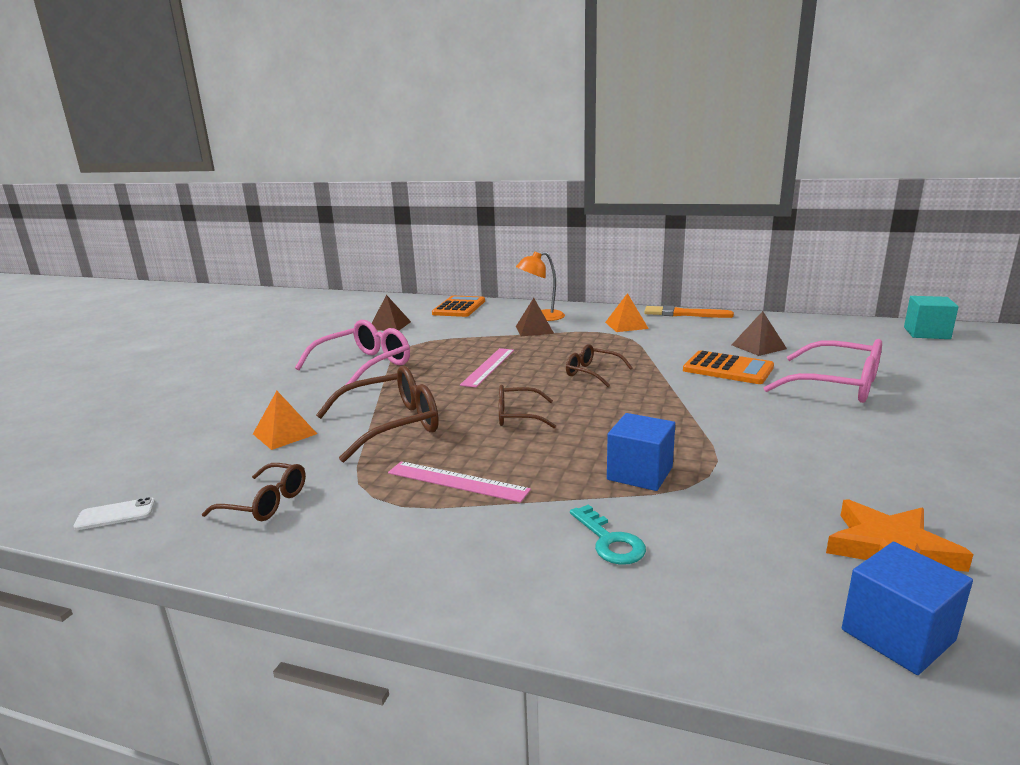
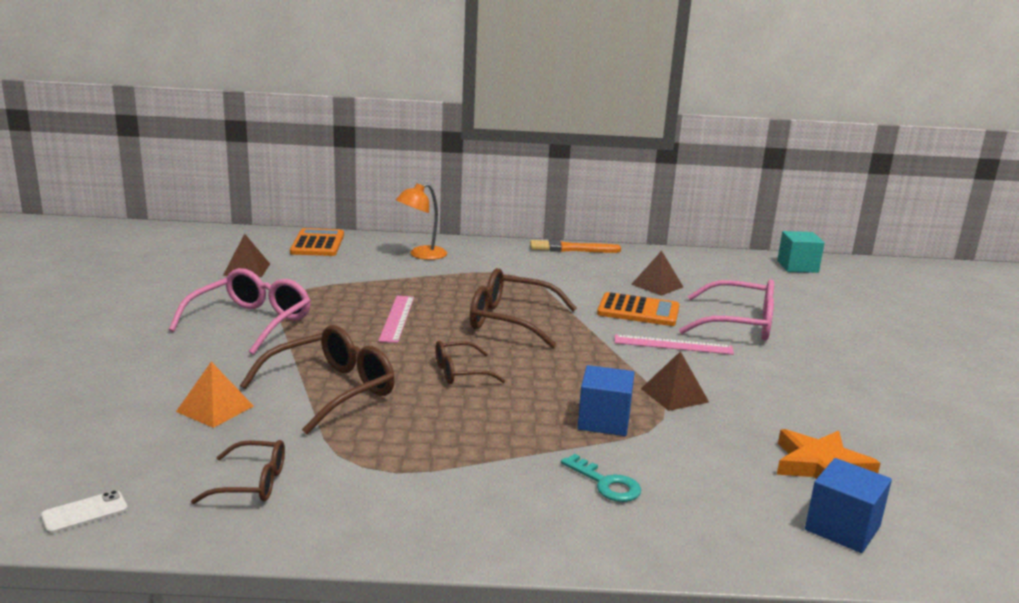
camera: 20 degrees left, 0 degrees up
(457, 481) = (438, 443): pink ruler -> pink ruler (673, 345)
(534, 330) = (422, 271): brown pyramid -> brown pyramid (674, 395)
(592, 373) = (510, 321): brown glasses -> brown glasses, size x1.74
(626, 325) = (518, 264): orange pyramid -> none

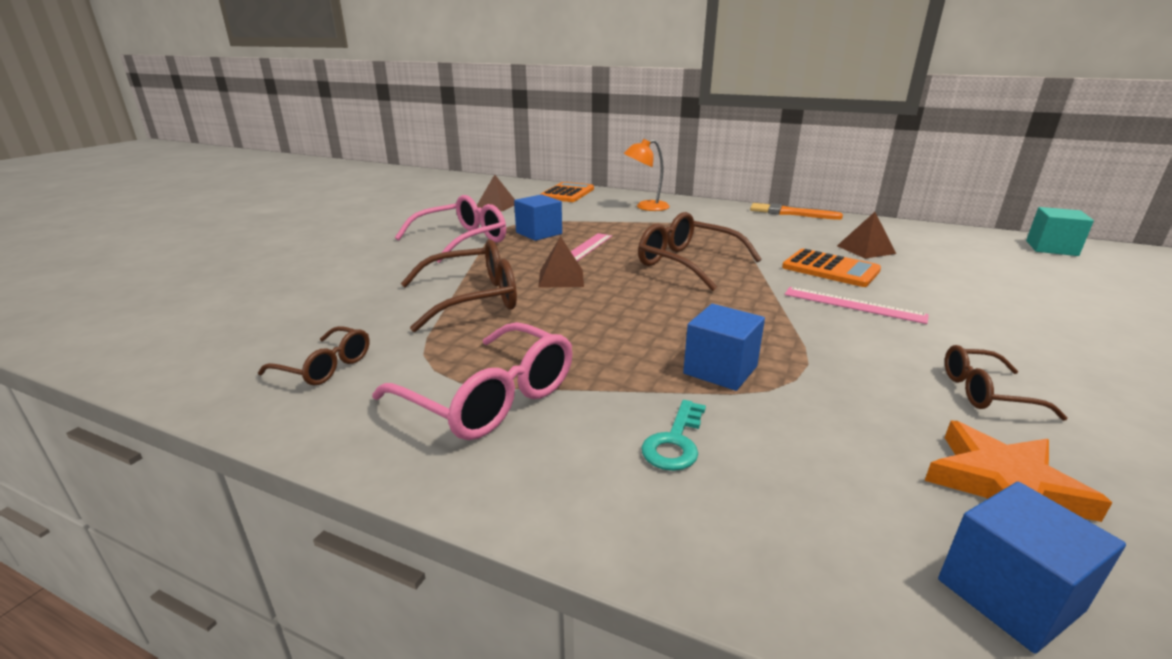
camera: 25 degrees right, 5 degrees up
(84, 512) = (177, 365): white phone -> none
(215, 408) = (366, 299): orange pyramid -> none
(331, 303) = (539, 233): none -> blue cube
(460, 372) = (602, 300): brown glasses -> brown glasses (985, 392)
(606, 484) = (675, 442): turquoise key -> turquoise key turned 45 degrees clockwise
(674, 395) = (825, 356): brown pyramid -> brown pyramid (561, 278)
(739, 324) = (949, 294): pink glasses -> pink glasses (490, 398)

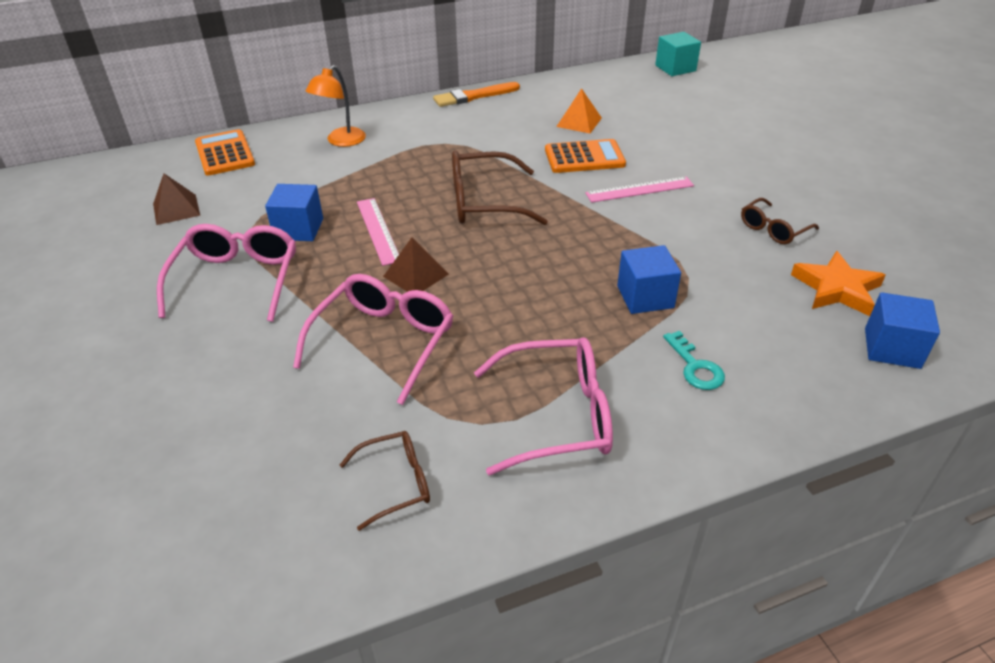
camera: 45 degrees left, 15 degrees up
(473, 299) = (384, 341): brown glasses -> pink glasses
(866, 249) = (579, 122): brown pyramid -> orange pyramid

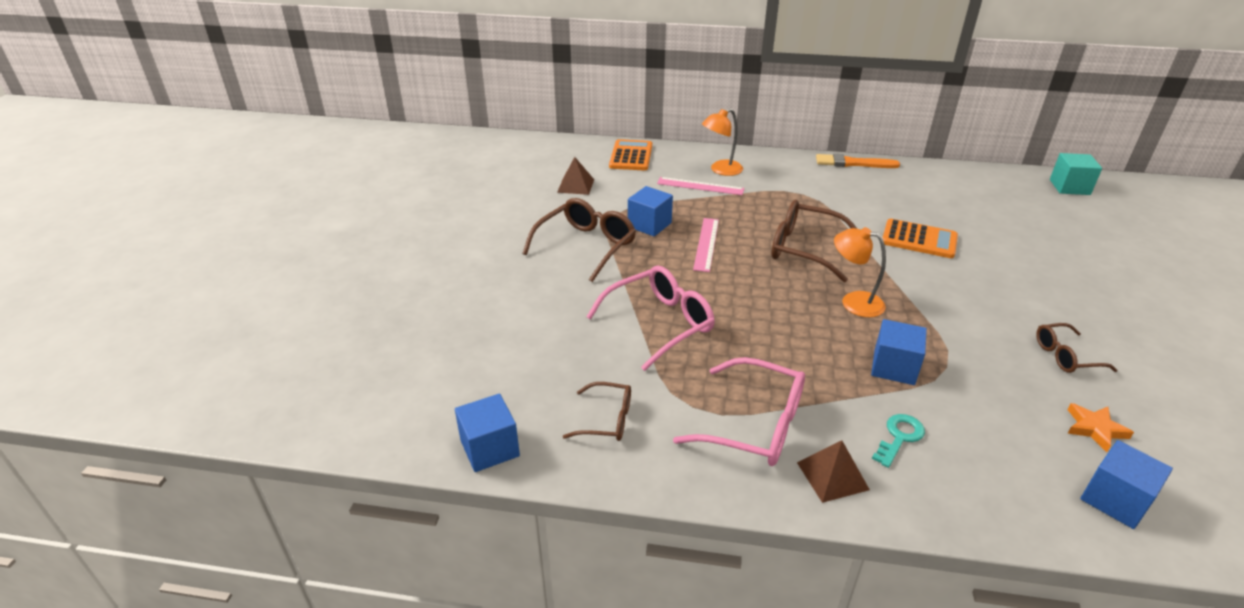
camera: 30 degrees right, 5 degrees down
(237, 280) = (586, 246): pink glasses -> brown glasses
(272, 589) = (490, 448): none -> blue cube
(416, 275) = (713, 285): brown pyramid -> brown pyramid (832, 476)
(566, 242) = (853, 302): none -> orange lamp
(579, 122) = (935, 209): orange pyramid -> none
(639, 189) = (953, 281): pink ruler -> pink ruler (700, 186)
(695, 367) = (899, 437): turquoise key -> turquoise key turned 150 degrees counterclockwise
(837, 289) = (1095, 429): orange star -> orange star, size x0.66

